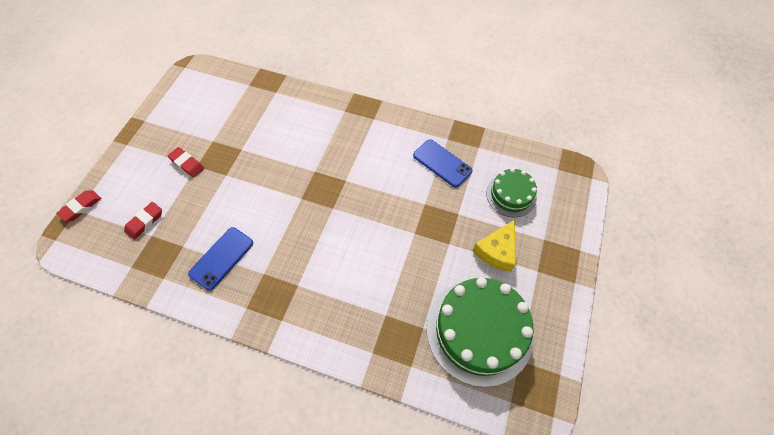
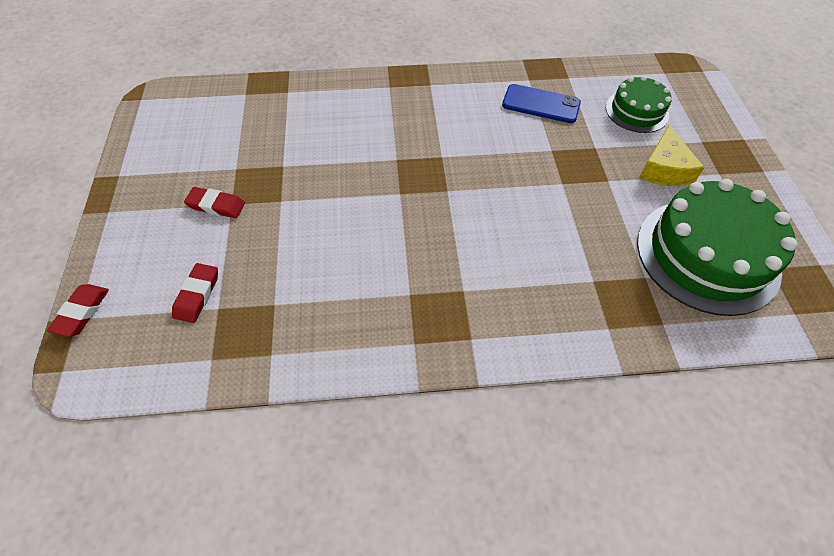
camera: 25 degrees left, 5 degrees down
(221, 258) = (340, 298): blue phone -> none

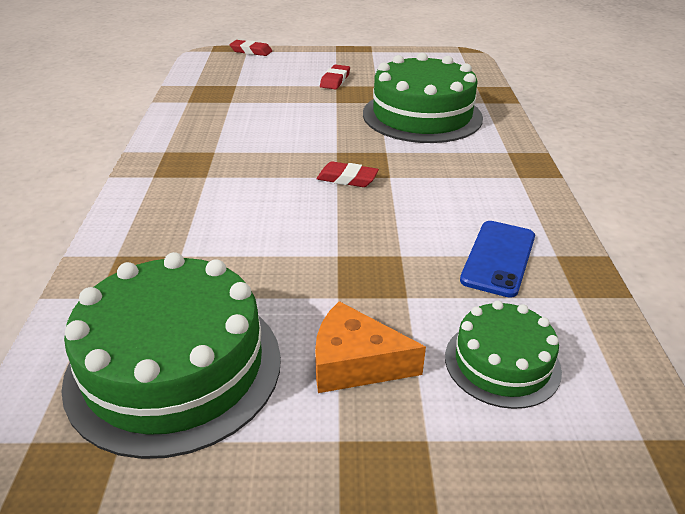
camera: 95 degrees right, 20 degrees down
(197, 295) = (250, 78): red eraser -> red eraser (347, 179)
(318, 134) = (422, 115): none -> green cake
(664, 169) = (355, 363): yellow cheese -> orange cheese

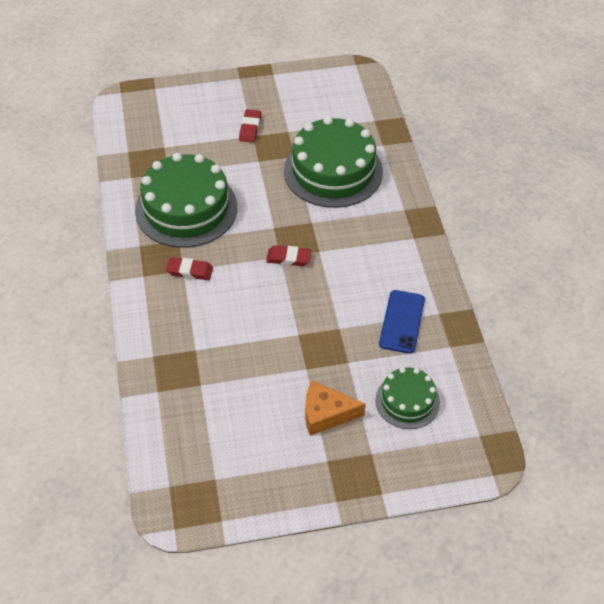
camera: 10 degrees left, 15 degrees up
(174, 367) = (226, 432): green cake -> green cake (186, 208)
(251, 51) = (159, 89): red eraser -> red eraser (189, 271)

